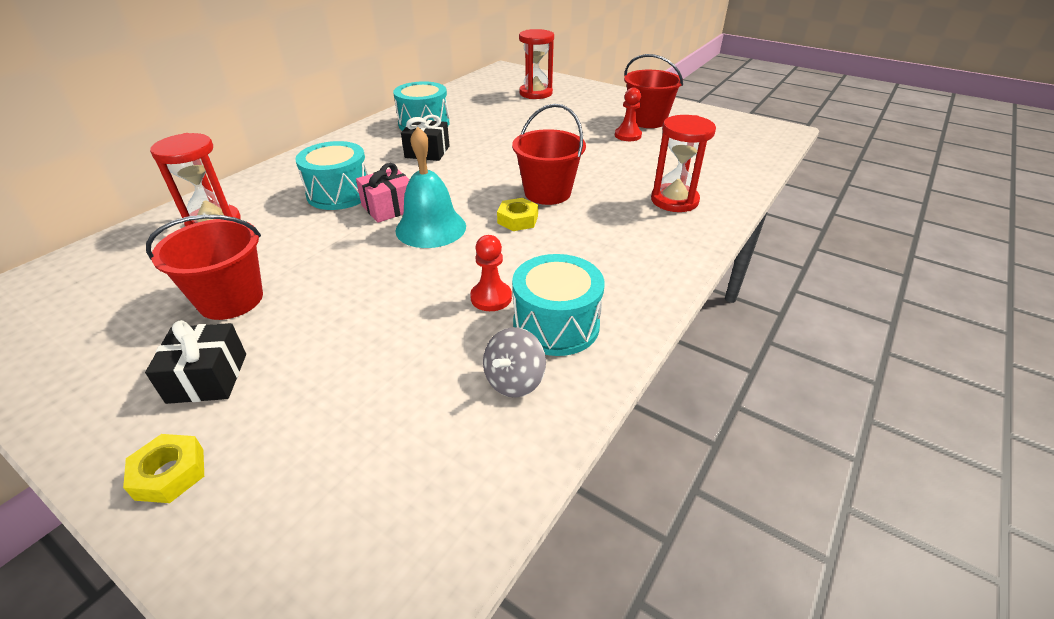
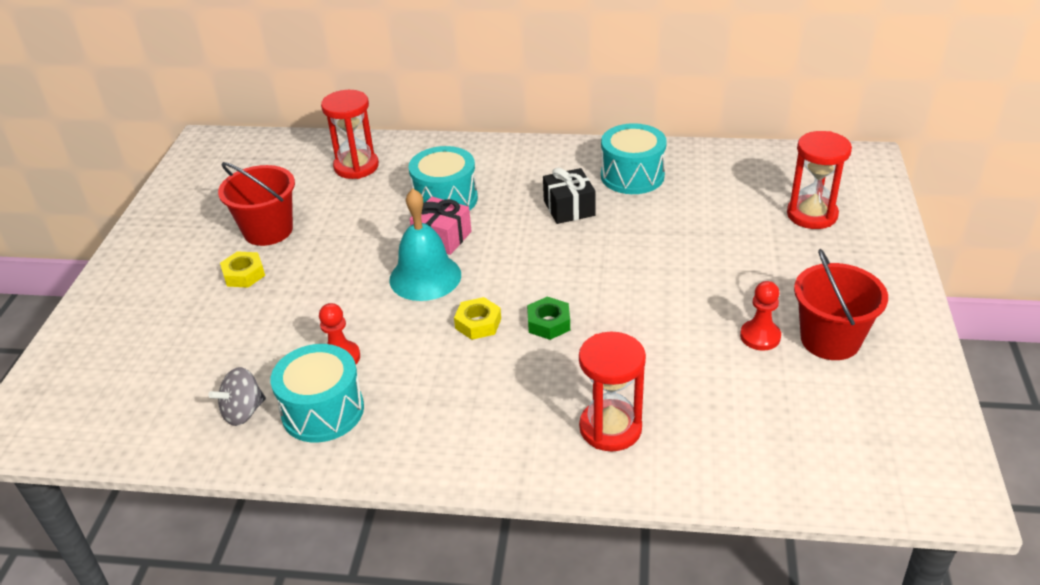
camera: 65 degrees right, 0 degrees up
(170, 473) = (108, 301): yellow nut -> yellow nut (244, 274)
(208, 378) = (187, 268): black gift -> none
(514, 381) = (243, 412): grey spinning top -> grey spinning top turned 45 degrees counterclockwise
(547, 193) = (548, 323): red bucket -> green nut

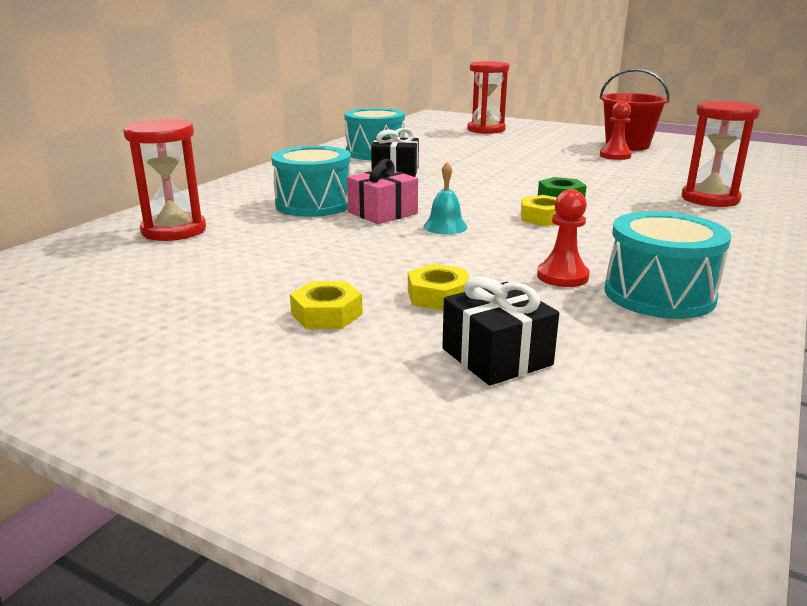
camera: 70 degrees left, 15 degrees down
(205, 352) = (496, 357): none -> black gift
(243, 412) = (648, 340): grey spinning top -> none
(268, 230) = (238, 289): red bucket -> none
(285, 309) = (438, 296): none -> yellow nut
(425, 277) = (445, 226): turquoise bell -> turquoise bell, size x0.52

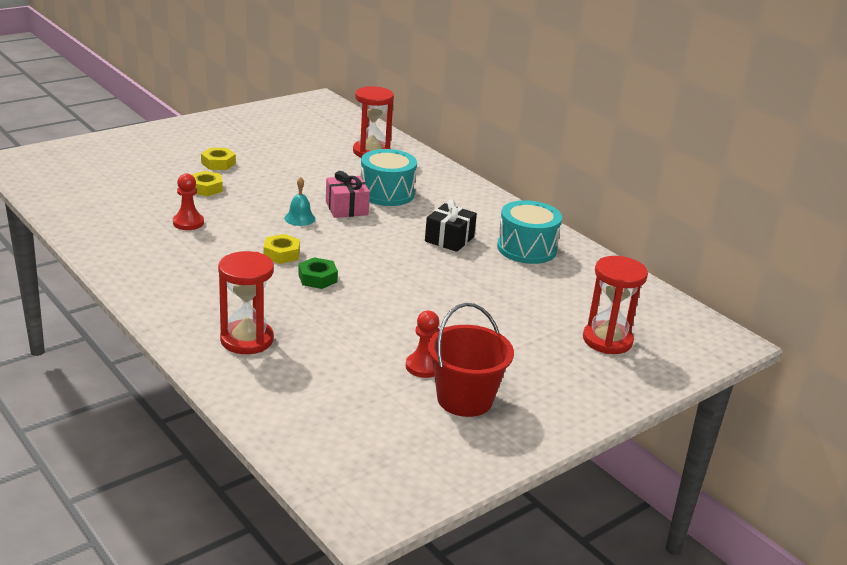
camera: 110 degrees right, 5 degrees up
(496, 357) = (138, 182): black gift -> none
(659, 294) = (136, 236): turquoise drum -> none

